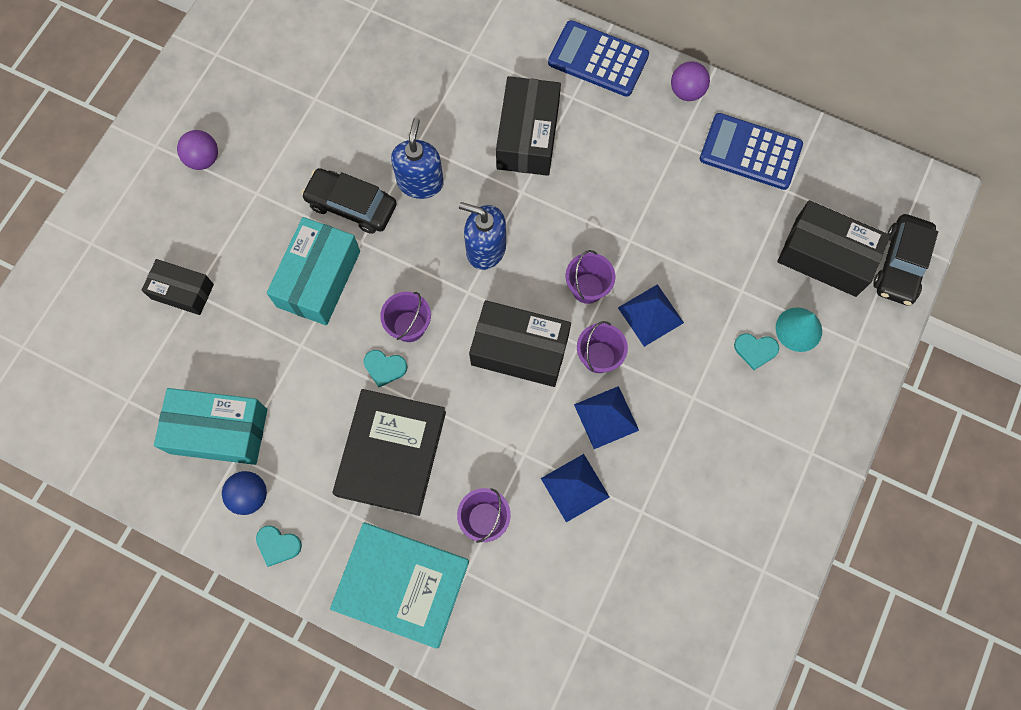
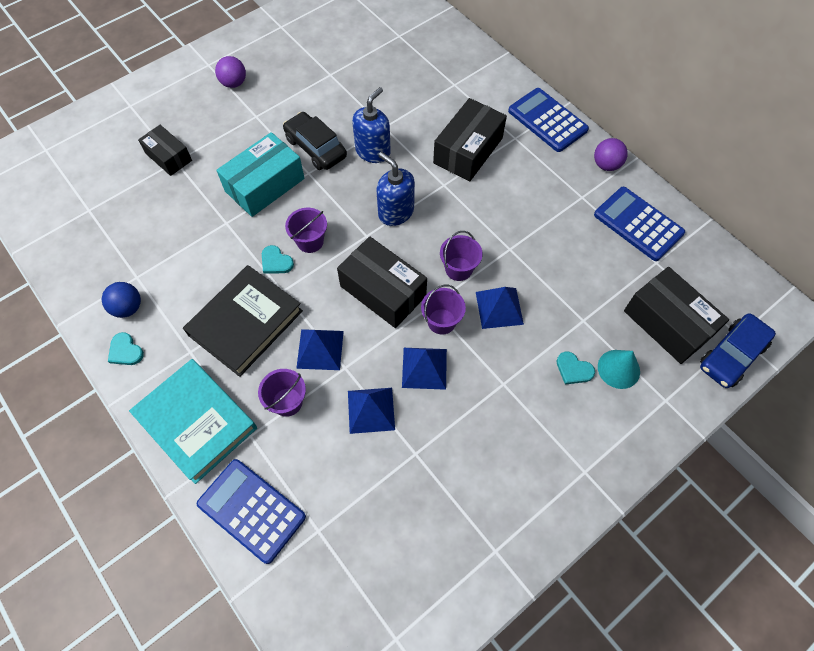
camera: 25 degrees right, 10 degrees down
(218, 431) = (135, 255): turquoise box -> none
(487, 446) = (320, 349): none -> blue pyramid
(510, 646) = (251, 510): none -> blue calculator
(900, 265) = (732, 355): black car -> blue car

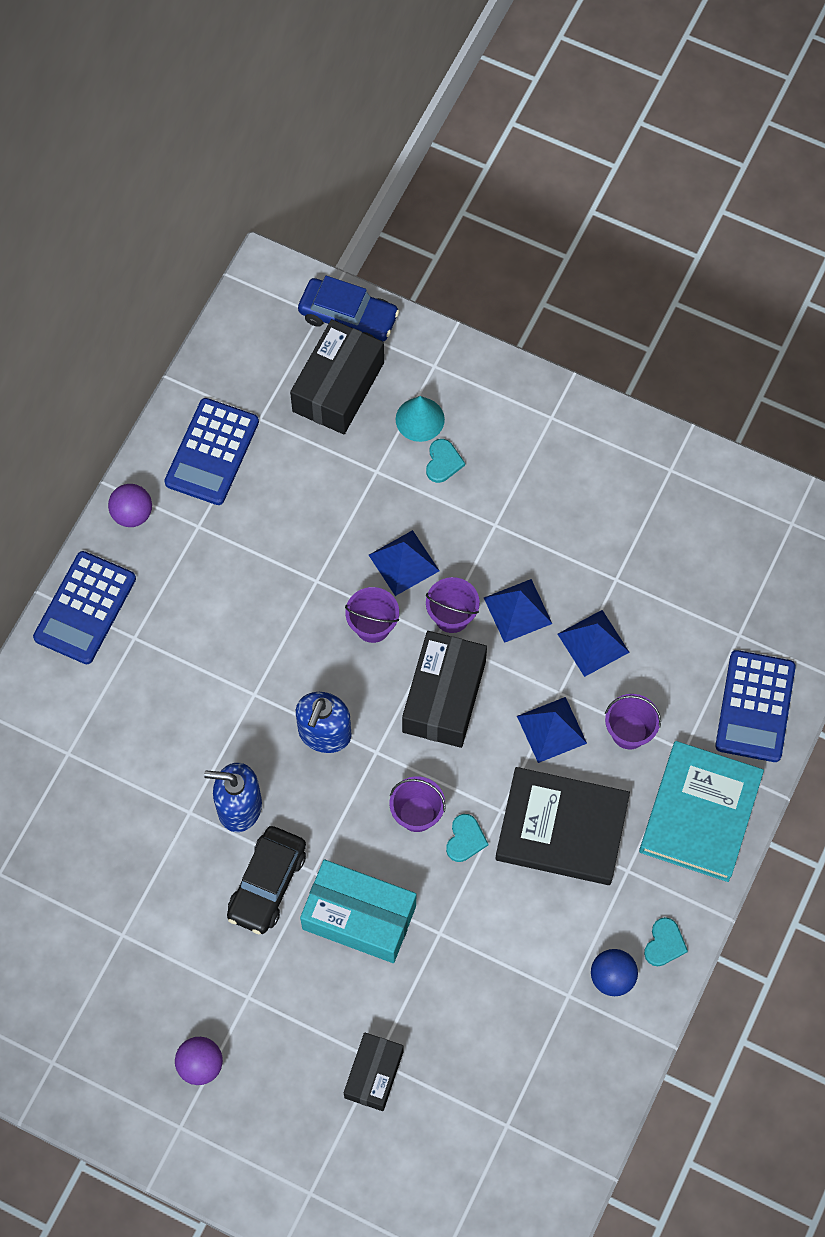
camera: 115 degrees left, 5 degrees up
(468, 150) = (183, 687): black box -> none

